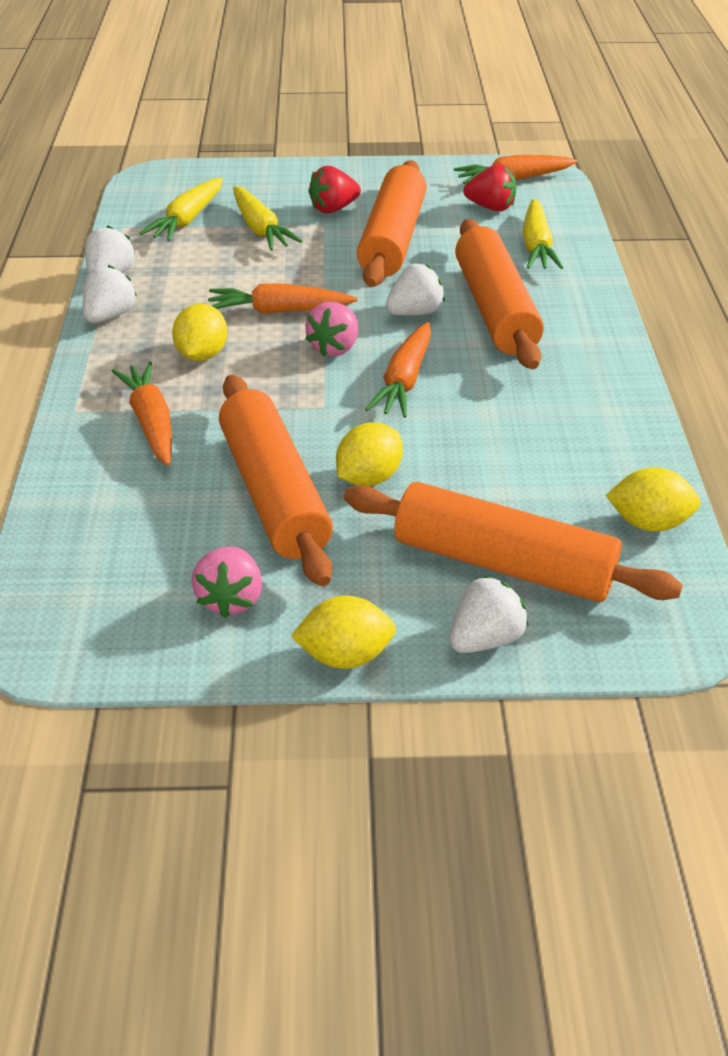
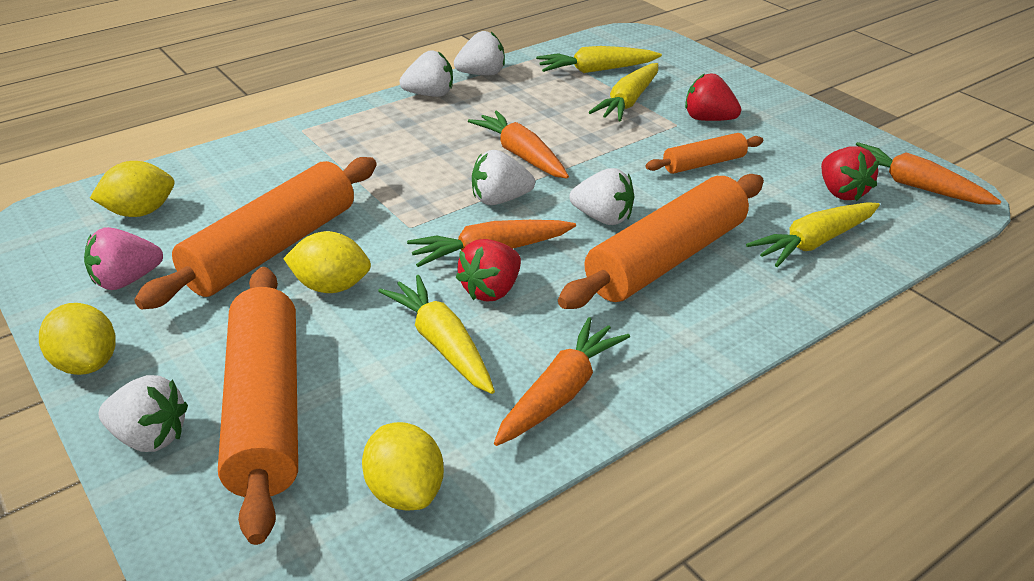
camera: 55 degrees right, 5 degrees down
(151, 422) = (315, 162): orange carrot -> orange carrot (560, 392)
(202, 355) = (422, 148): yellow lemon -> yellow lemon (140, 212)
(335, 347) = (500, 199): pink strawberry -> white strawberry
(392, 239) = (704, 164): orange rolling pin -> orange rolling pin, size x0.51
(456, 400) = (491, 290): none -> red strawberry
(499, 448) = (442, 343): none -> yellow carrot

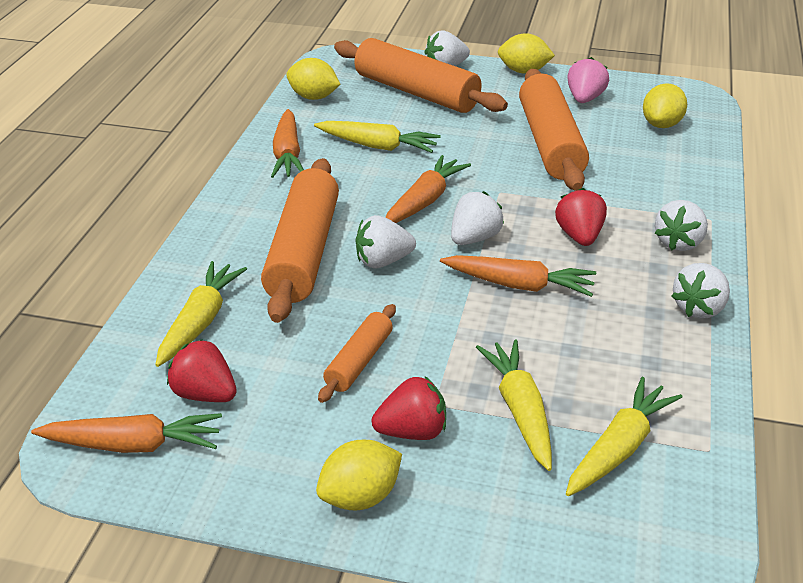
camera: 140 degrees right, 0 degrees up
(331, 286) = (481, 142): yellow lemon -> yellow lemon (360, 497)
(481, 74) = (710, 365): white strawberry -> white strawberry (679, 242)
(491, 290) = (390, 181): red strawberry -> red strawberry (579, 236)

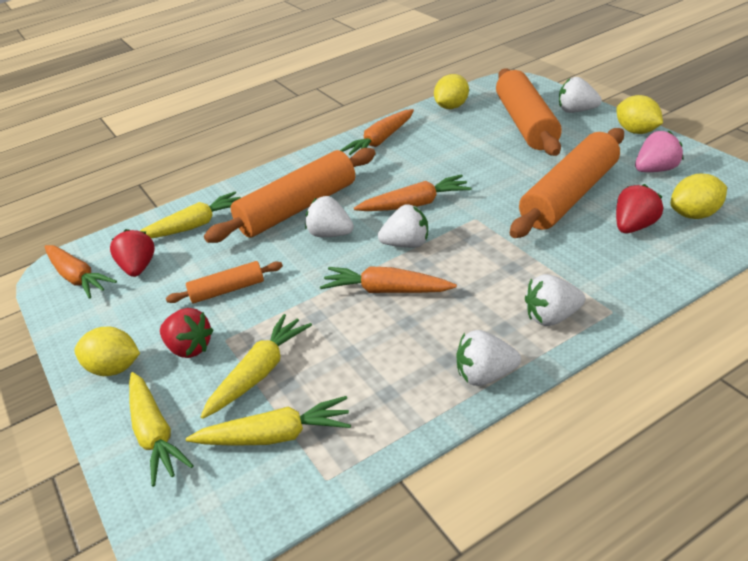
camera: 50 degrees right, 0 degrees up
(313, 97) = (452, 107): yellow lemon -> yellow lemon turned 60 degrees clockwise
(378, 146) = (442, 155): yellow carrot -> yellow carrot (155, 434)
(519, 285) = (386, 290): orange carrot -> orange carrot turned 135 degrees clockwise
(579, 236) = (481, 276): red strawberry -> red strawberry (635, 226)

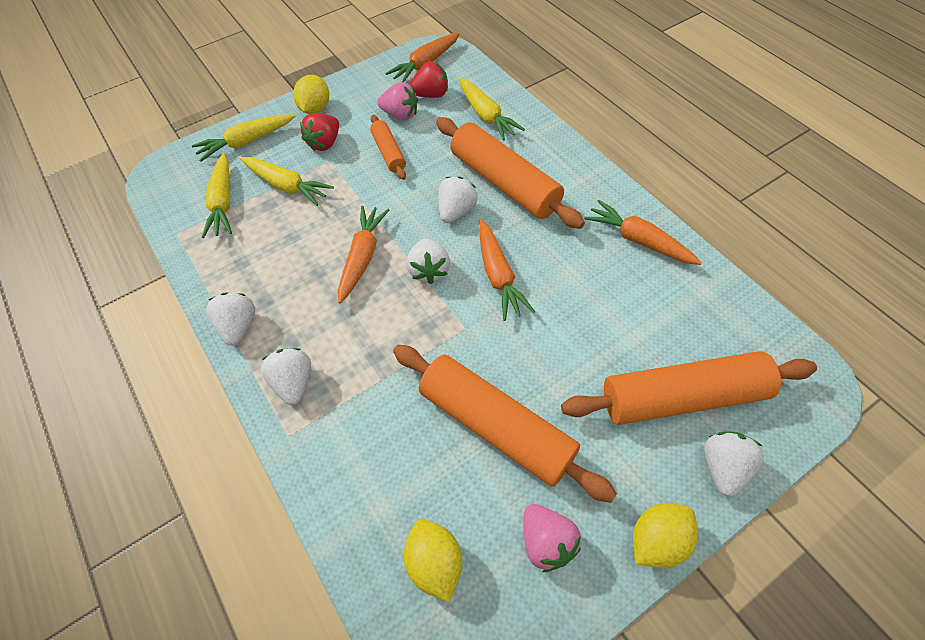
camera: 85 degrees right, 20 degrees up
(164, 288) = (400, 115): none -> pink strawberry
(452, 107) = (732, 312): yellow lemon -> none
(635, 226) = (422, 486): red strawberry -> none

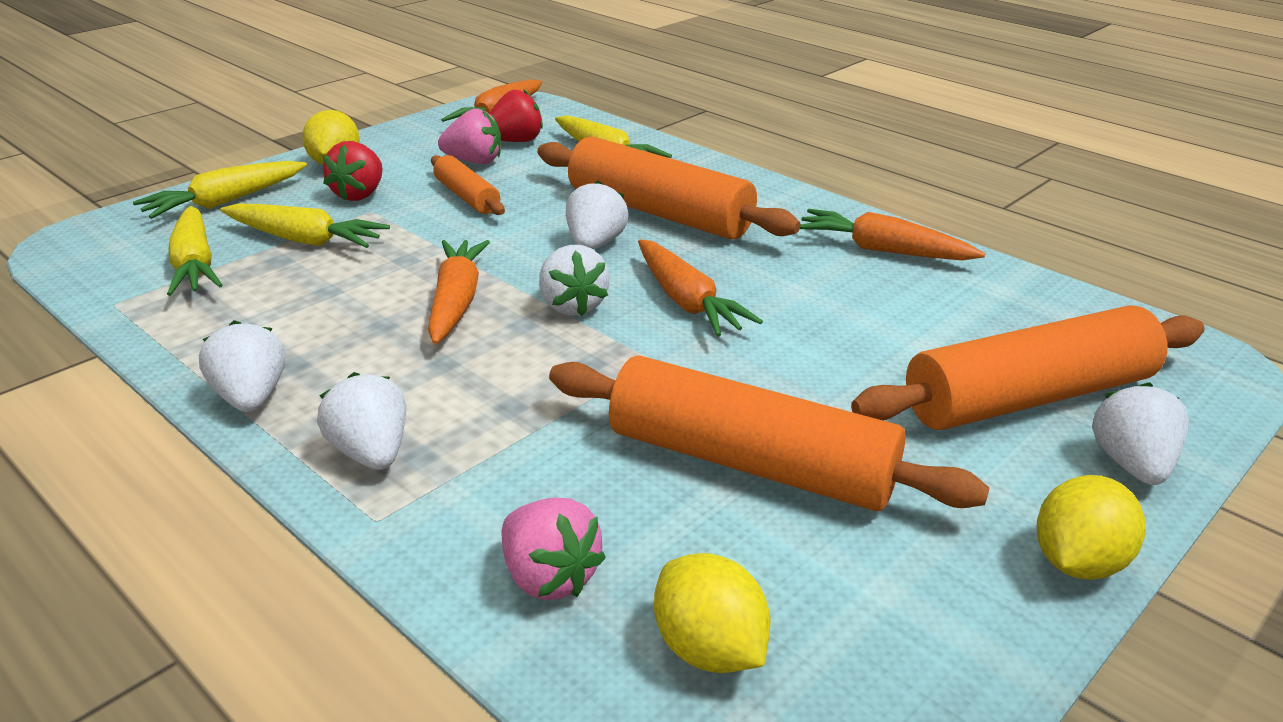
camera: 15 degrees left, 25 degrees down
(546, 542) = (896, 591): pink strawberry -> pink strawberry (549, 577)

